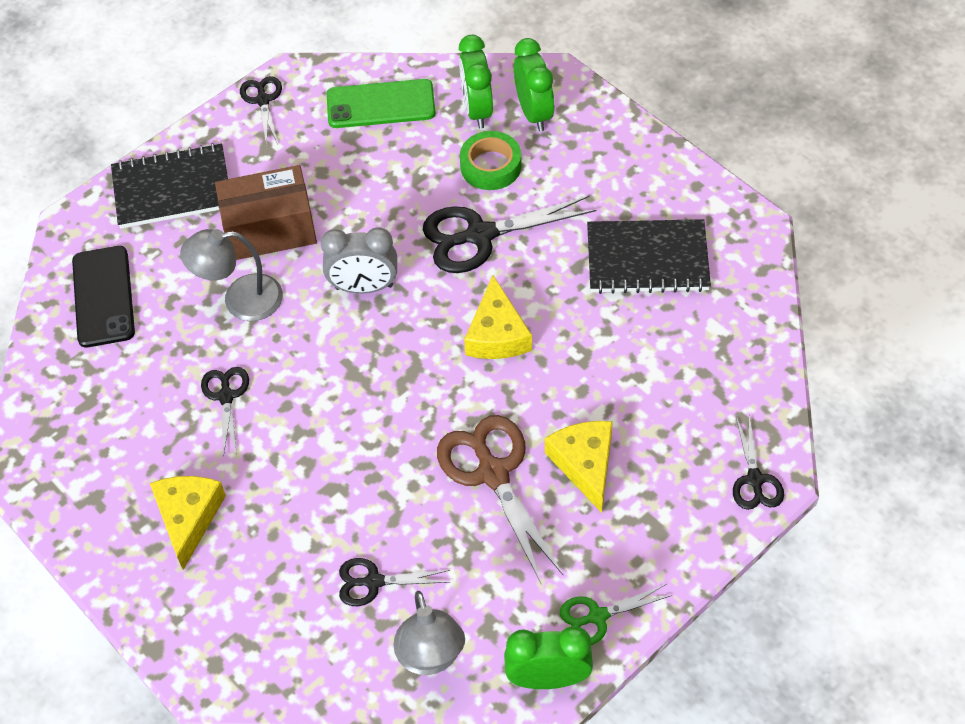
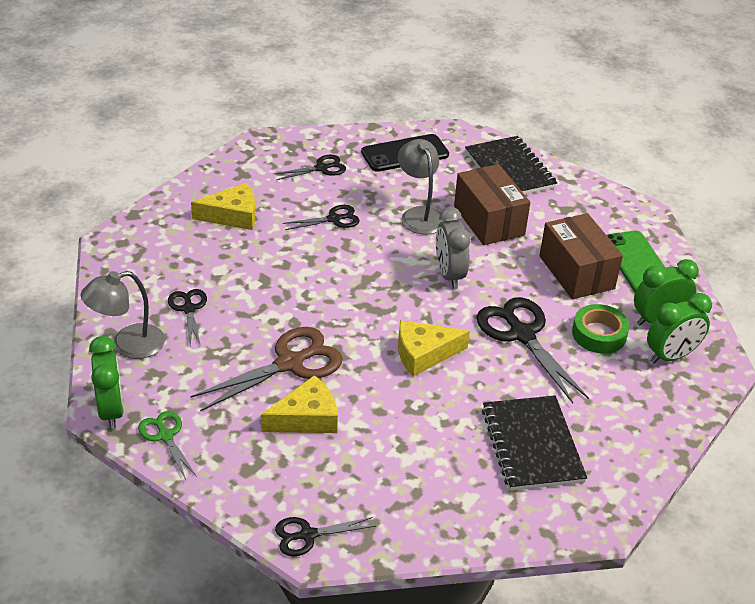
camera: 75 degrees right, 15 degrees down
(263, 100) = (613, 201): black scissors -> black scissors (321, 168)
(384, 163) = (576, 272): none -> brown box

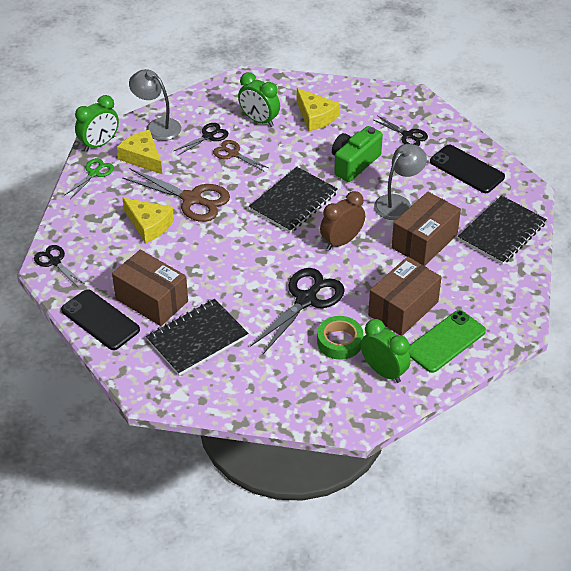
camera: 65 degrees right, 5 degrees up
(239, 300) = (233, 154): none -> brown scissors
(334, 219) = (354, 163): black scissors -> green camera
(360, 285) = (293, 202): none -> black notebook
(424, 354) = (248, 257): yellow cheese -> yellow cheese (142, 157)
(442, 462) = (151, 300): none -> brown box
(447, 524) = (100, 320): none -> black phone
(449, 275) = (341, 241): grey clock -> brown clock
(671, 356) = (346, 390): green clock -> green clock (259, 120)

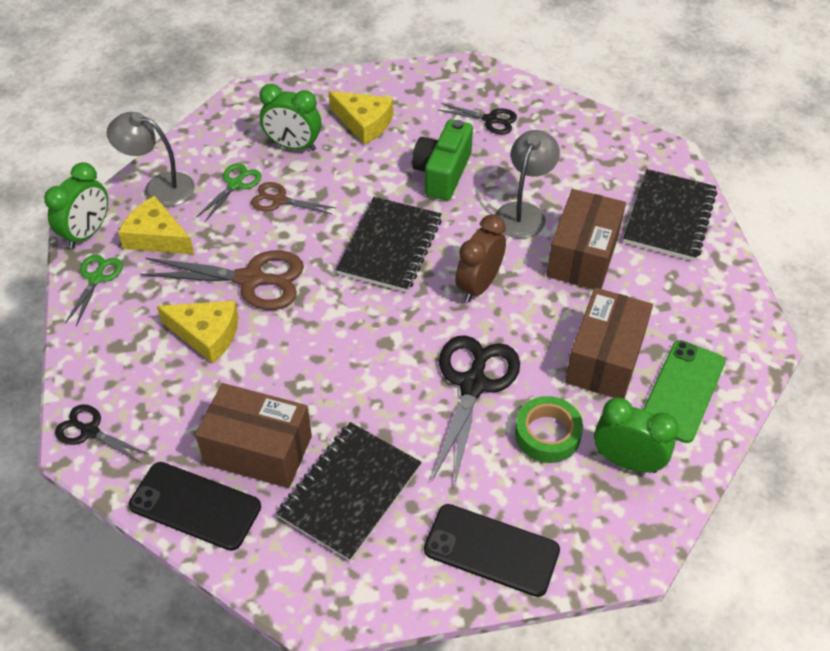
camera: 20 degrees left, 5 degrees up
(208, 136) = (235, 184): black scissors -> green scissors
(467, 169) = (584, 146): black phone -> black phone (491, 550)

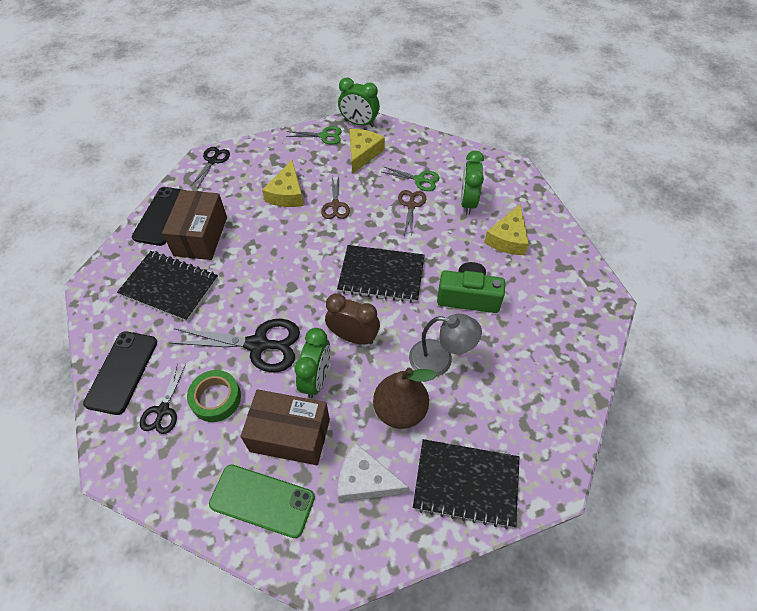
camera: 80 degrees right, 5 degrees up
(159, 187) = (406, 144): grey lamp -> none
(251, 280) = (335, 205): brown scissors -> brown scissors, size x0.56
(490, 120) = (545, 323): black scissors -> black scissors (163, 410)
(583, 256) = (400, 410): brown box -> brown pear
(627, 461) = (192, 458): green clock -> green clock (316, 379)
(663, 296) = (365, 480): none -> white cheese

